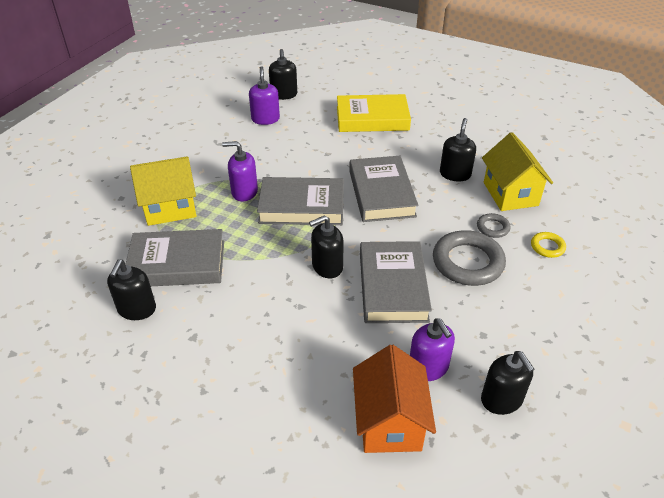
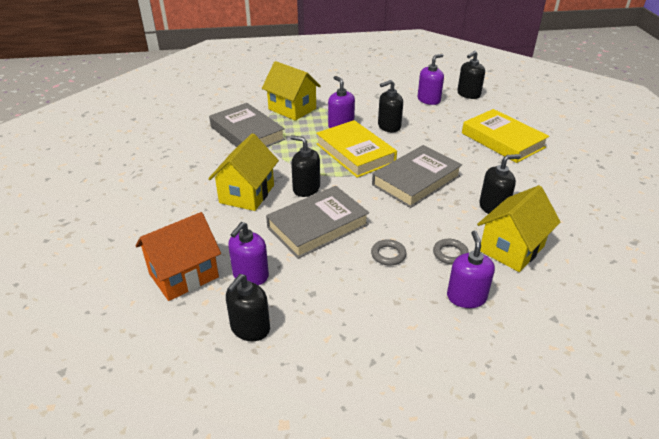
camera: 55 degrees right, 5 degrees down
(137, 309) = (197, 138): black soap dispenser -> black soap dispenser (389, 126)
(294, 314) = (247, 194): none -> yellow house
(302, 206) = (355, 153): grey book -> yellow book
(467, 262) = (388, 255): grey ring -> grey ring, size x0.49
(547, 247) = (466, 297): yellow ring -> purple soap dispenser

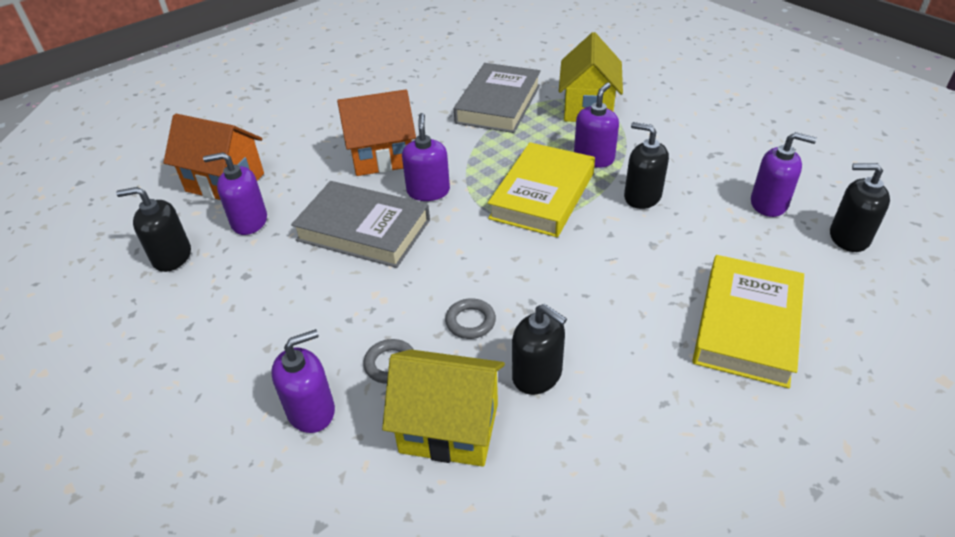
camera: 60 degrees right, 5 degrees up
(247, 194) = (382, 157): yellow house -> orange house
(306, 188) = (428, 191): black soap dispenser -> purple soap dispenser
(388, 255) = (349, 307): grey ring -> grey ring (470, 321)
(416, 180) = (532, 272): grey book -> none

